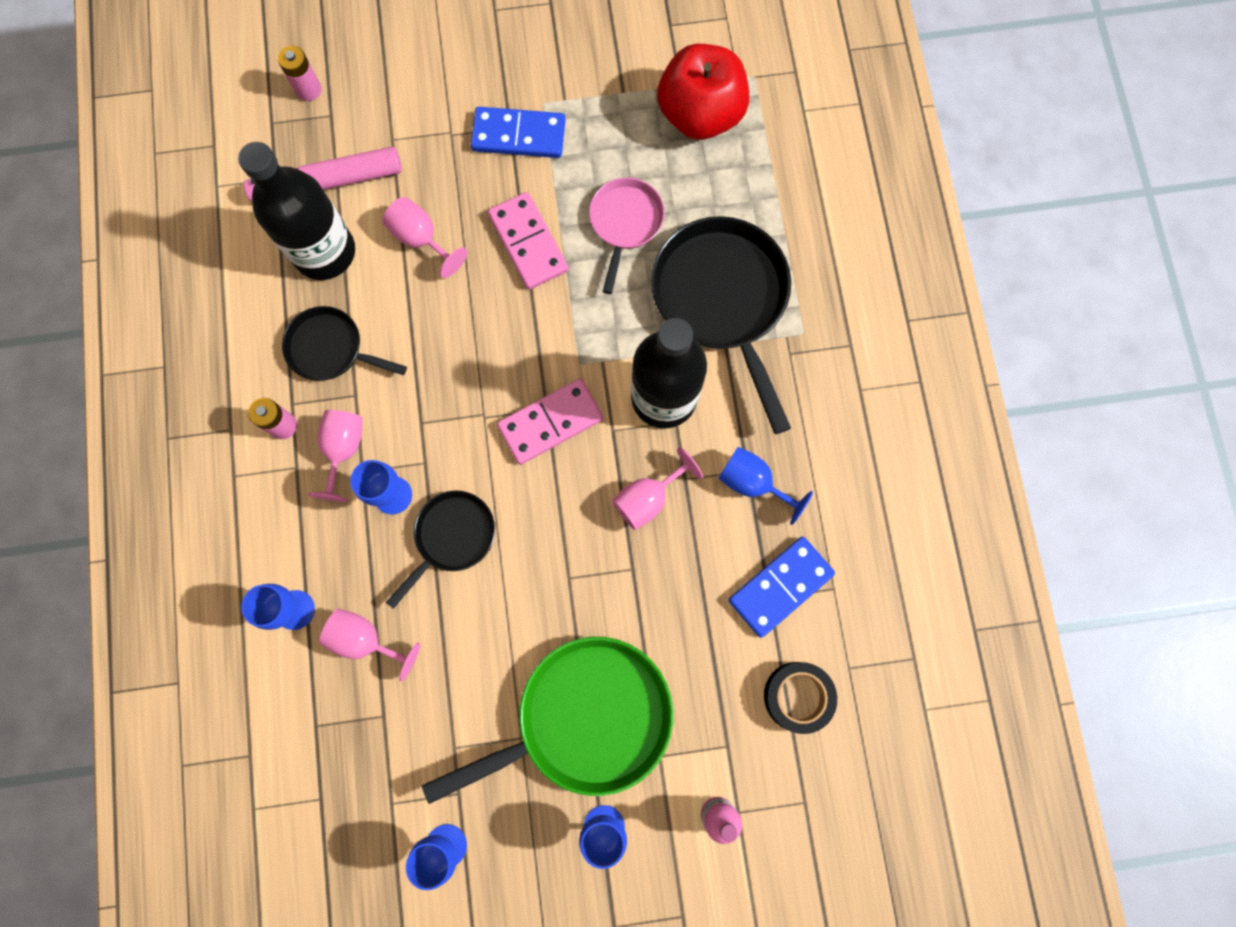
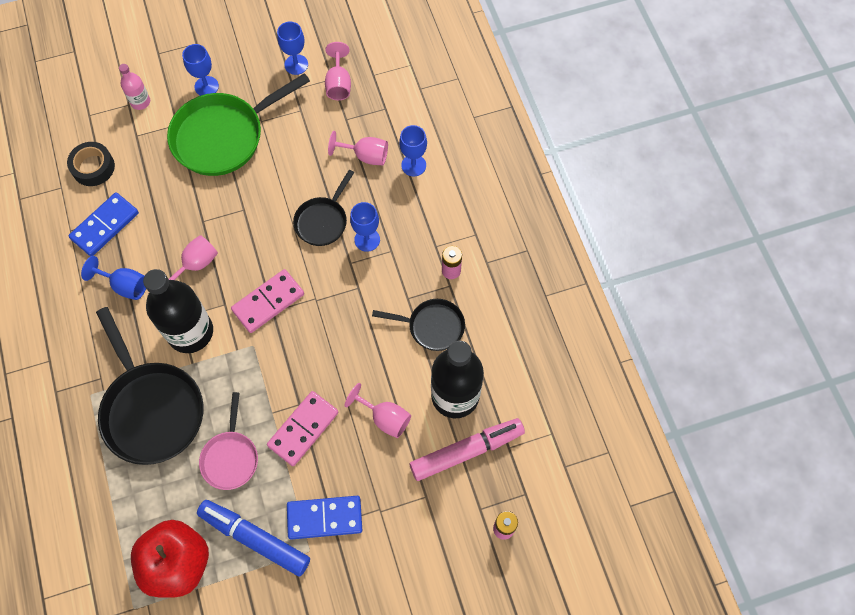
camera: 170 degrees right, 10 degrees down
(343, 450) = (406, 262): pink goblet -> pink goblet (338, 84)
(528, 243) = (303, 429): pink domino -> pink domino turned 75 degrees clockwise
(605, 126) = (255, 538): none -> blue marker

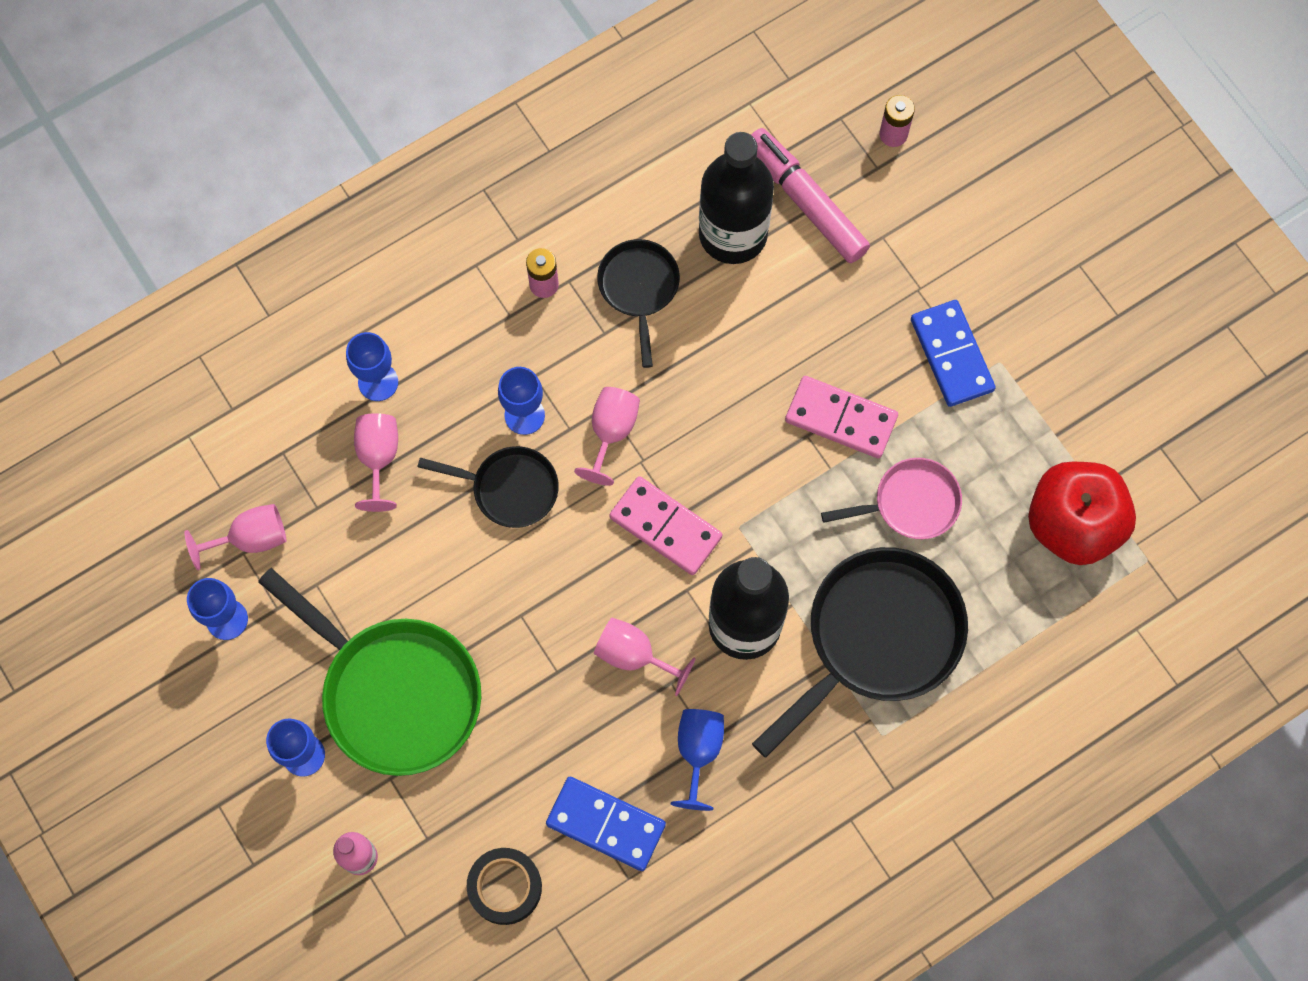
camera: 105 degrees left, 5 degrees up
(255, 538) = (1007, 435): blue marker -> none
(385, 418) = (792, 316): pink goblet -> pink goblet (611, 432)

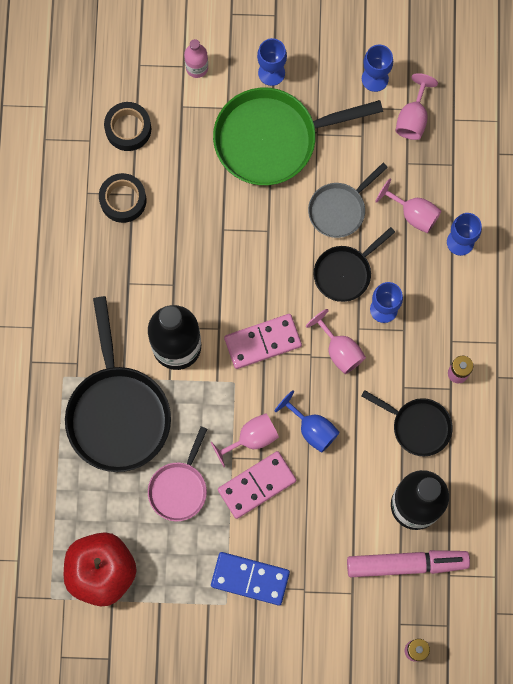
camera: 125 degrees right, 5 degrees up
(433, 548) = (339, 209): none -> grey pan
(605, 824) = (123, 200): blue domino -> black tape
(634, 655) = (202, 276): pink goblet -> pink goblet (251, 438)
(698, 751) = (126, 273): blue goblet -> blue goblet (312, 429)

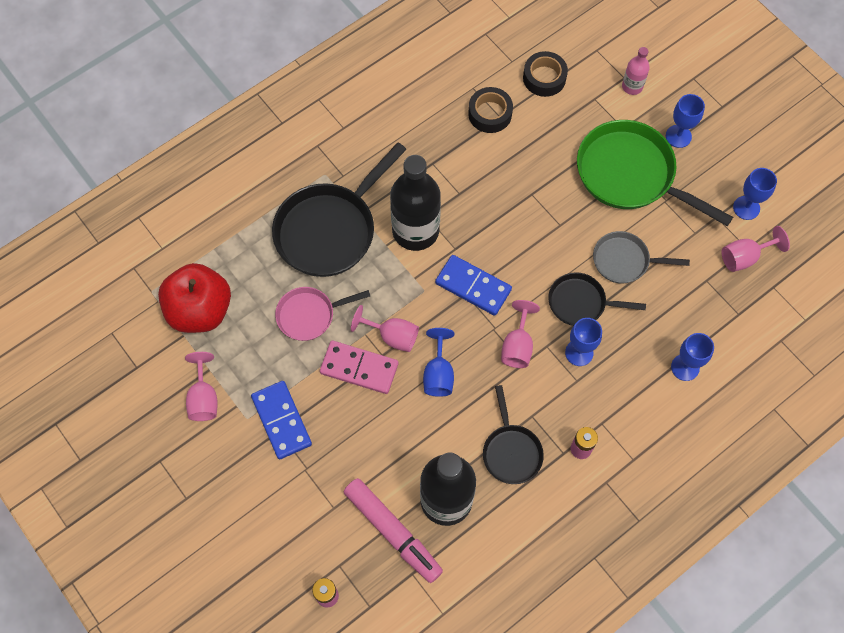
camera: 50 degrees right, 10 degrees down
(263, 342) = (473, 286): pink domino -> blue domino
(413, 214) = (673, 315): pink goblet -> pink goblet (204, 398)

